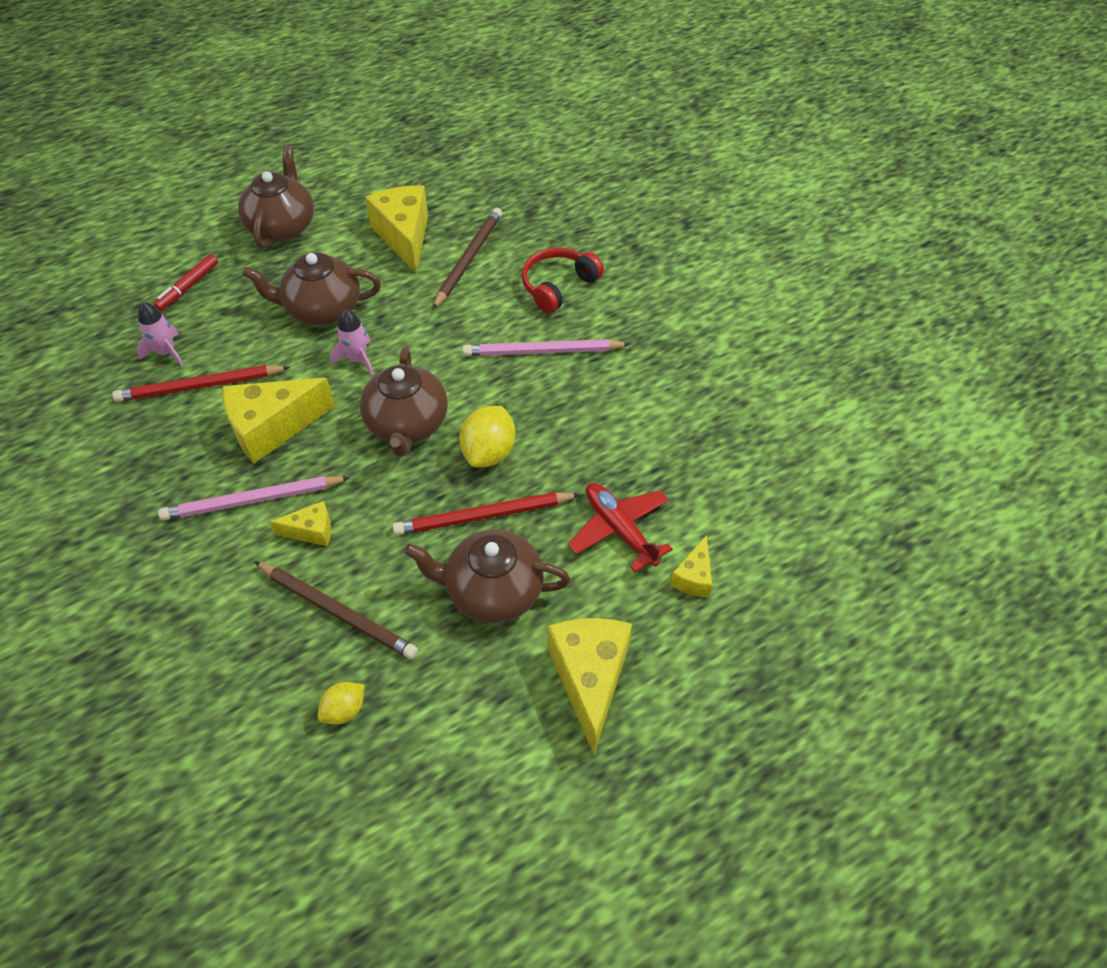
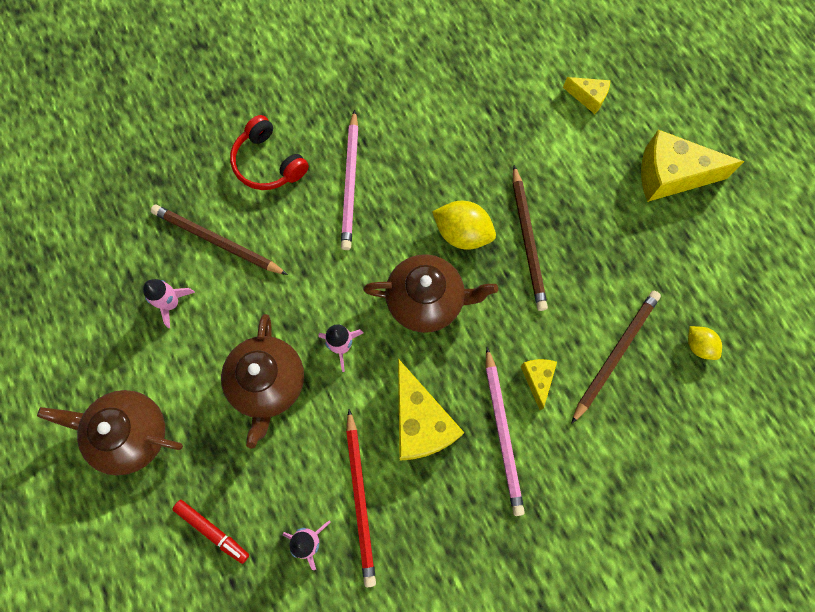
camera: 85 degrees left, 20 degrees up
(404, 236) = (171, 303): yellow cheese -> pink rocket
(483, 516) = (528, 240): red pencil -> brown pencil
(492, 591) = (598, 237): brown teapot -> none
(619, 529) = (544, 142): red plane -> none

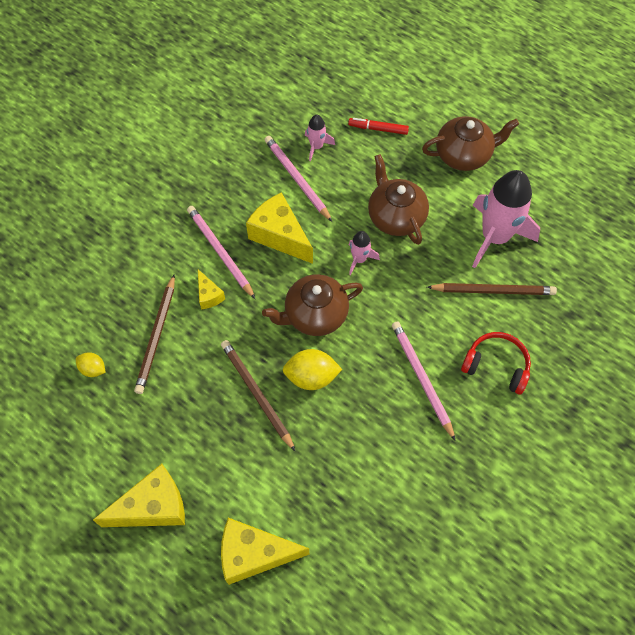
camera: 155 degrees right, 10 degrees down
(171, 303) = (495, 237): pink rocket -> pink rocket, size x2.14
(360, 499) = (297, 179): red pencil -> pink pencil
(588, 97) = (254, 554): yellow cheese -> yellow cheese, size x1.95

